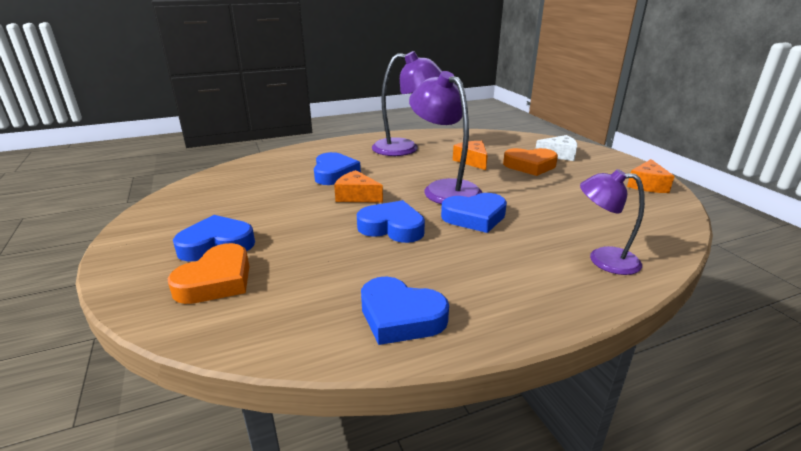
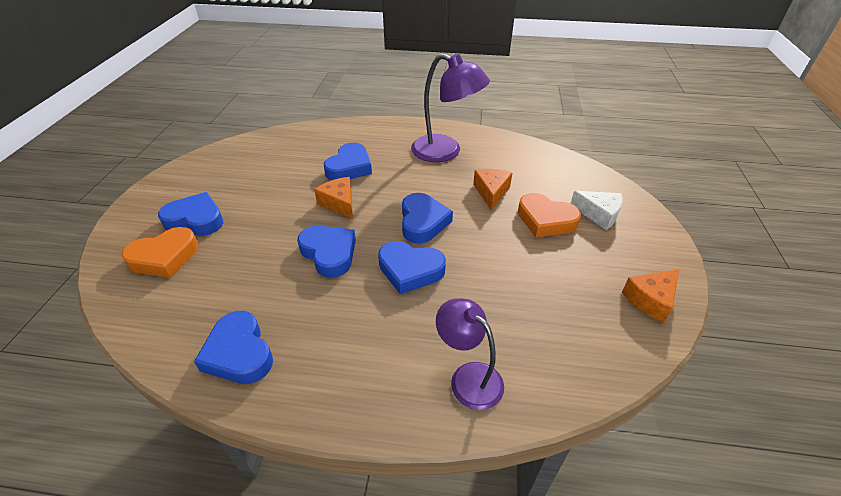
camera: 30 degrees right, 15 degrees up
(444, 189) = (423, 222): purple lamp -> blue heart

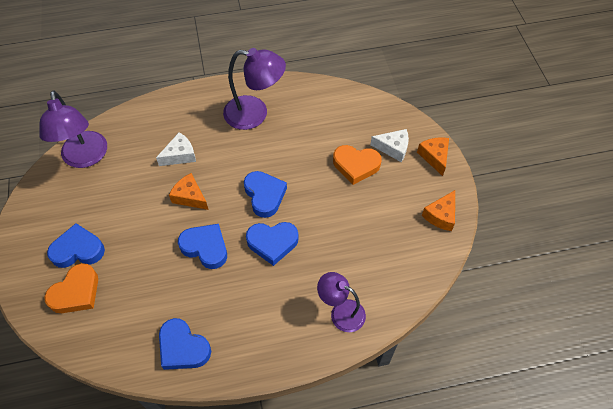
camera: 20 degrees left, 15 degrees up
(257, 149) = (85, 158): none -> purple lamp
(349, 167) = (180, 155): blue heart -> white cheese
(491, 192) = (307, 149): orange cheese -> orange cheese (434, 157)

